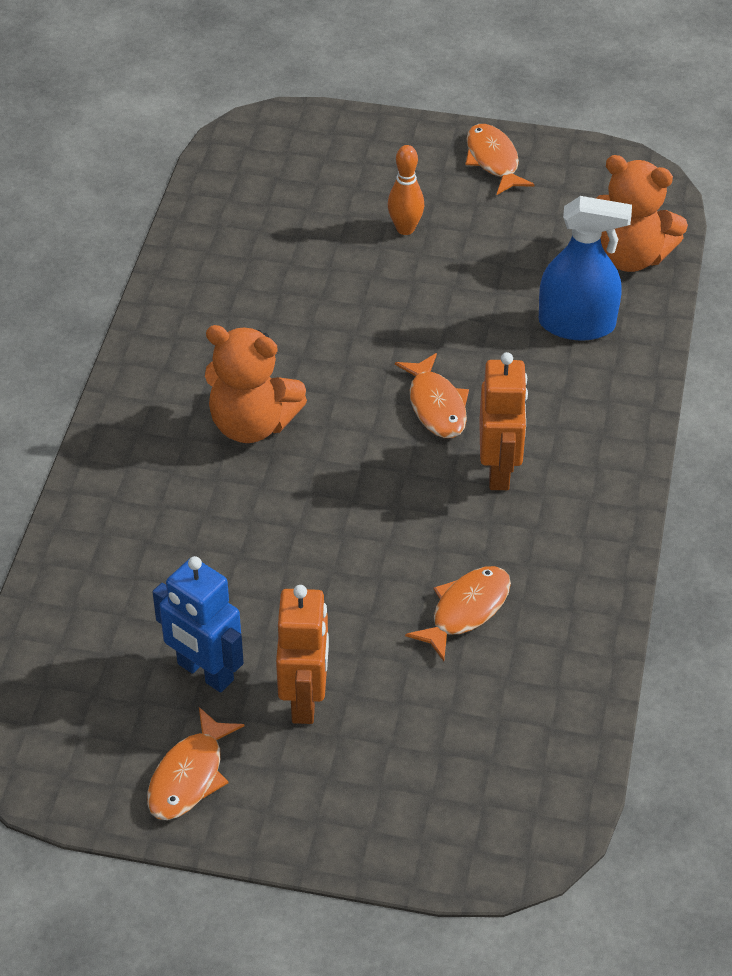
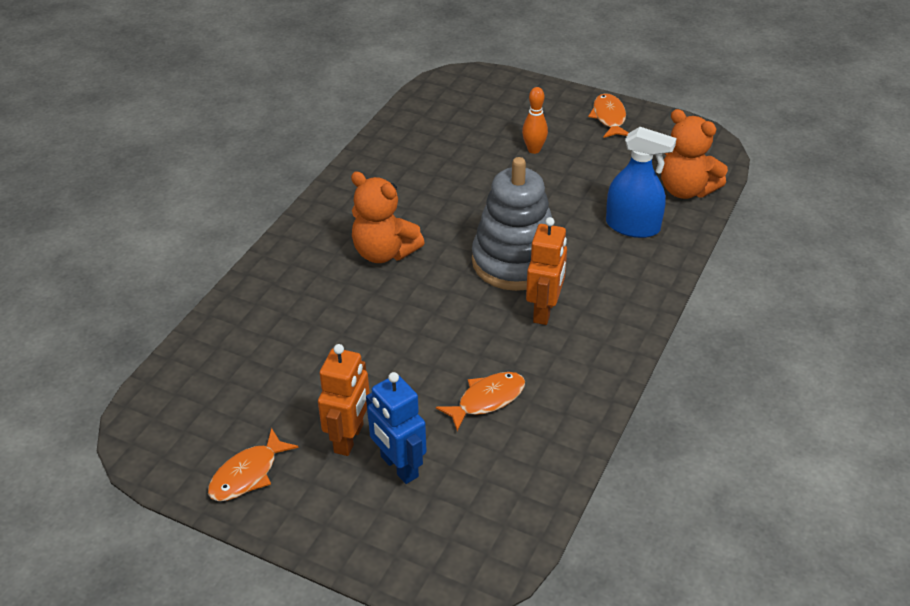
camera: 15 degrees right, 5 degrees down
(205, 672) = (287, 406): blue robot -> blue robot (399, 467)
(436, 406) = (515, 262): orange fish -> grey stacking toy

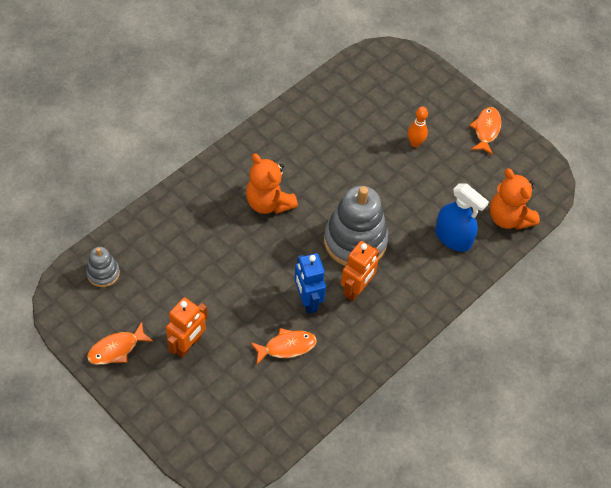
camera: 15 degrees right, 15 degrees up
(191, 390) = (103, 273): none -> grey stacking toy
(399, 467) = (210, 377): blue robot -> blue robot (307, 300)

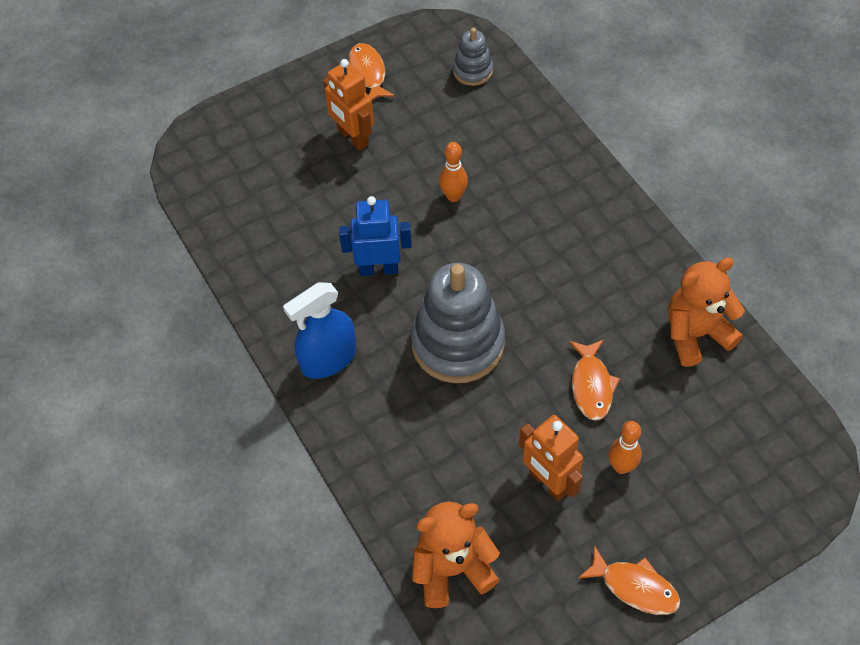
camera: 110 degrees right, 0 degrees up
(231, 265) = (453, 196): none -> orange bowling pin
(269, 202) = (543, 252): orange teddy bear -> orange teddy bear (696, 334)
(287, 347) = (319, 234): orange fish -> orange fish (591, 386)
(356, 289) = (380, 328): orange robot -> orange robot (548, 482)
(453, 238) = (433, 475): blue spray bottle -> blue spray bottle (328, 359)

